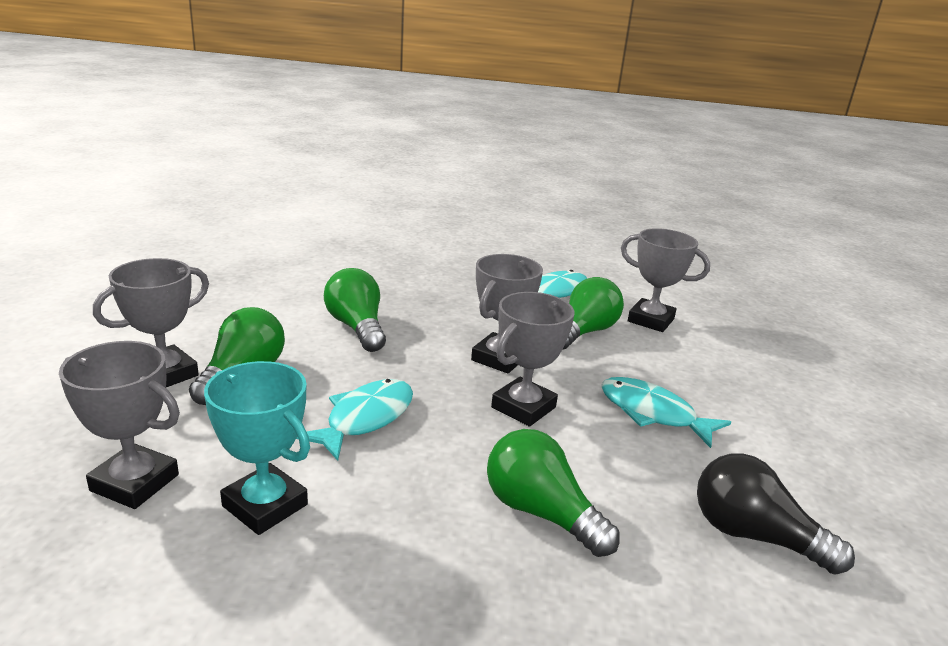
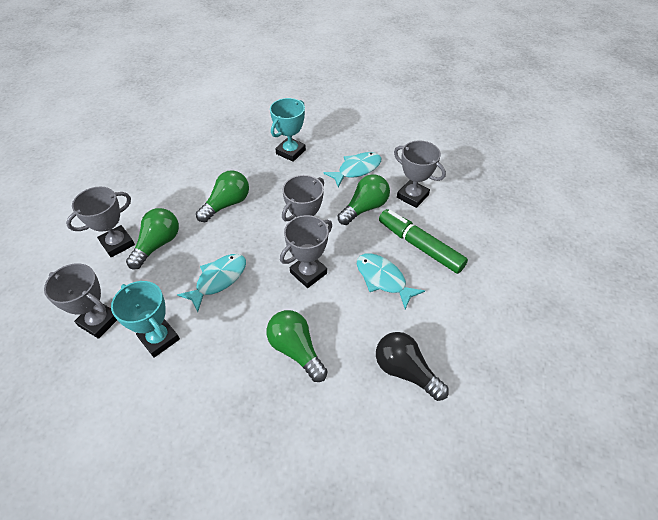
camera: 10 degrees right, 25 degrees up
(357, 327) = (227, 204): green light bulb -> green light bulb turned 60 degrees clockwise
(444, 274) = (290, 152): none -> turquoise trophy
(691, 373) = (420, 246): none -> green marker

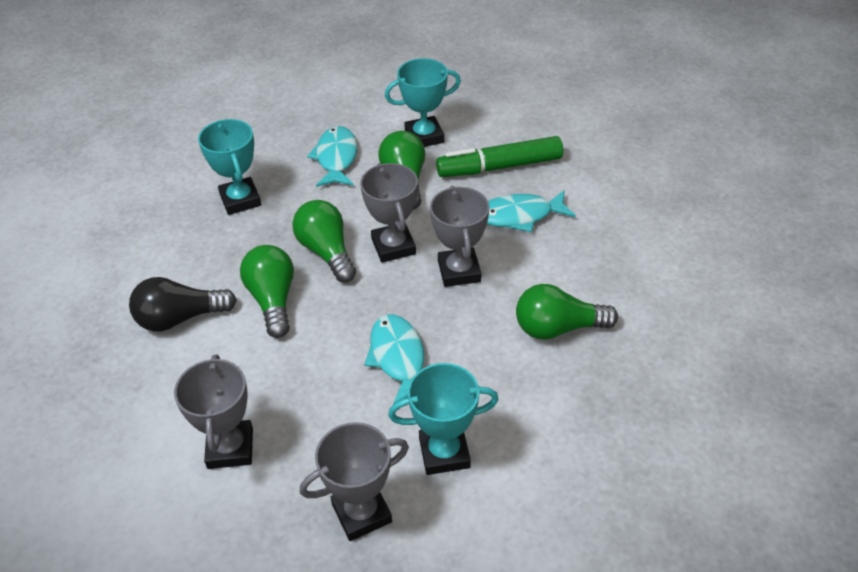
camera: 55 degrees left, 5 degrees down
(158, 244) = (277, 401): green light bulb -> green light bulb (327, 252)
(405, 371) = (644, 255): black light bulb -> black light bulb (180, 318)
(412, 196) = (424, 136): grey trophy -> turquoise trophy

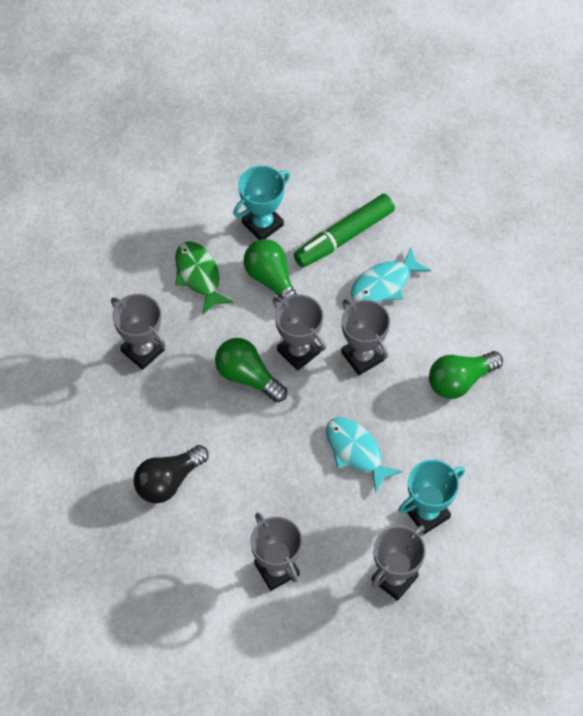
camera: 25 degrees left, 15 degrees up
(240, 200) = (143, 350): turquoise trophy -> grey trophy
(273, 300) = (231, 437): green light bulb -> none
(336, 158) = (199, 276): turquoise fish -> green fish

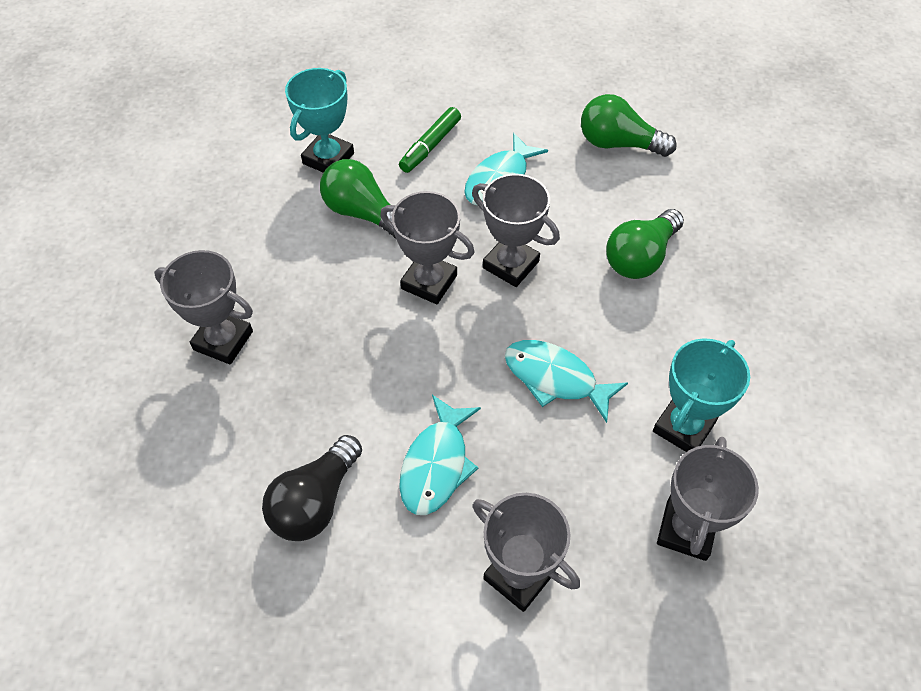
camera: 20 degrees left, 5 degrees down
(199, 276) = (269, 233): green fish -> none
(248, 376) = (375, 330): green light bulb -> green light bulb (618, 144)
(253, 483) = (436, 464): none -> turquoise fish
(343, 236) = (430, 146): green marker -> green marker, size x0.64

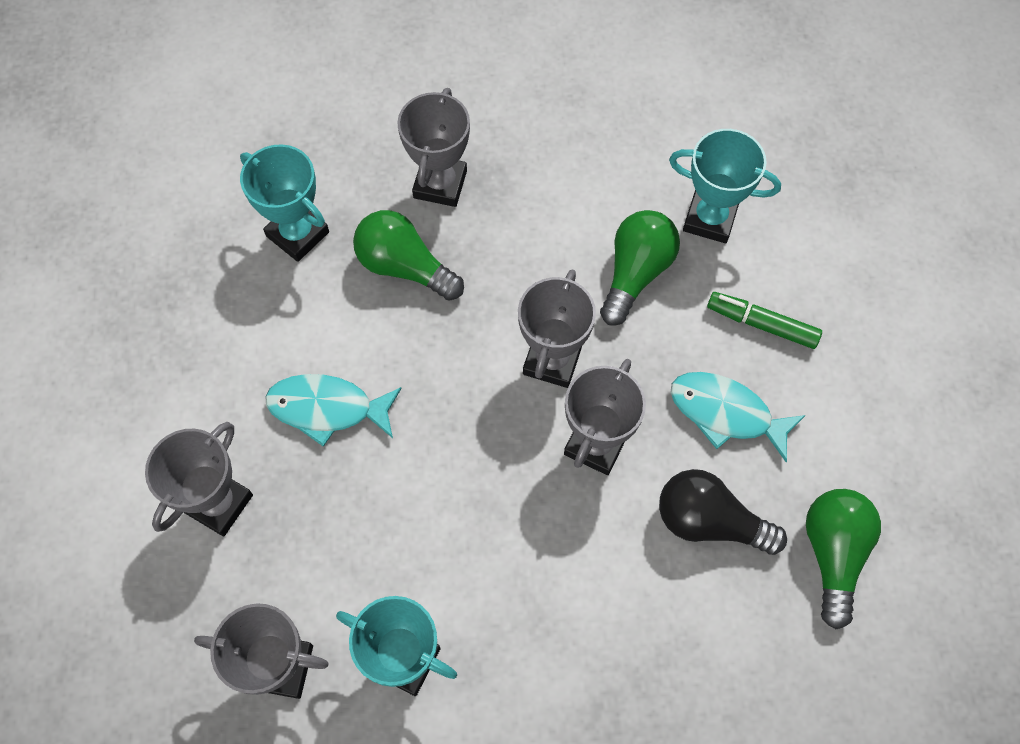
camera: 80 degrees right, 10 degrees up
(234, 473) = (298, 234): none -> turquoise trophy
(315, 501) = (276, 309): black light bulb -> black light bulb (709, 521)
(555, 378) = (447, 513): turquoise fish -> none
(640, 257) = (641, 596): green light bulb -> green light bulb (405, 267)

